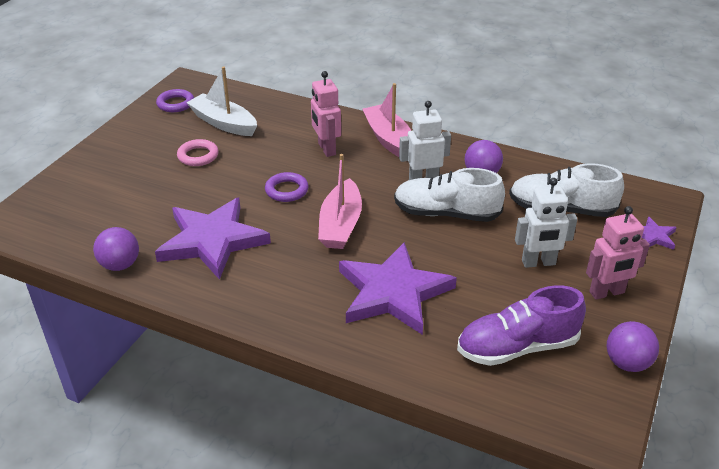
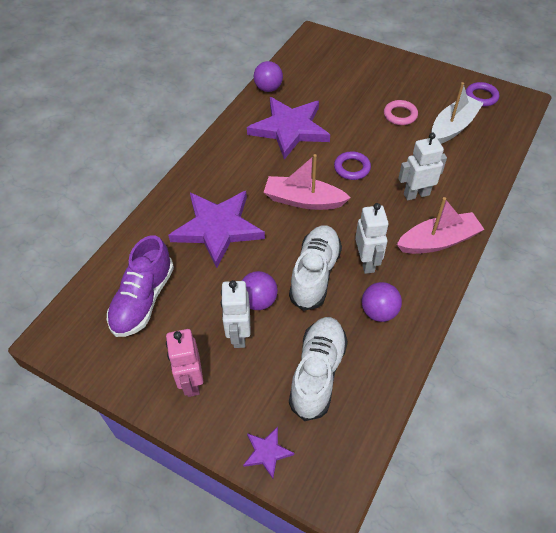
camera: 95 degrees right, 15 degrees up
(326, 149) = (416, 194): pink robot -> white robot
(517, 347) = (143, 299): purple shoe -> purple shoe turned 150 degrees counterclockwise
(627, 363) = (107, 374): purple ball -> purple ball (258, 301)

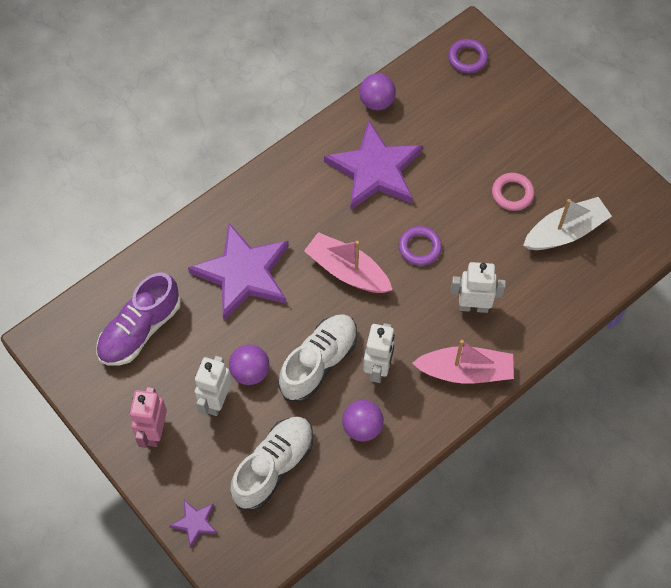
camera: 20 degrees right, 10 degrees up
(481, 97) = (625, 200): purple ring -> purple ring (467, 58)

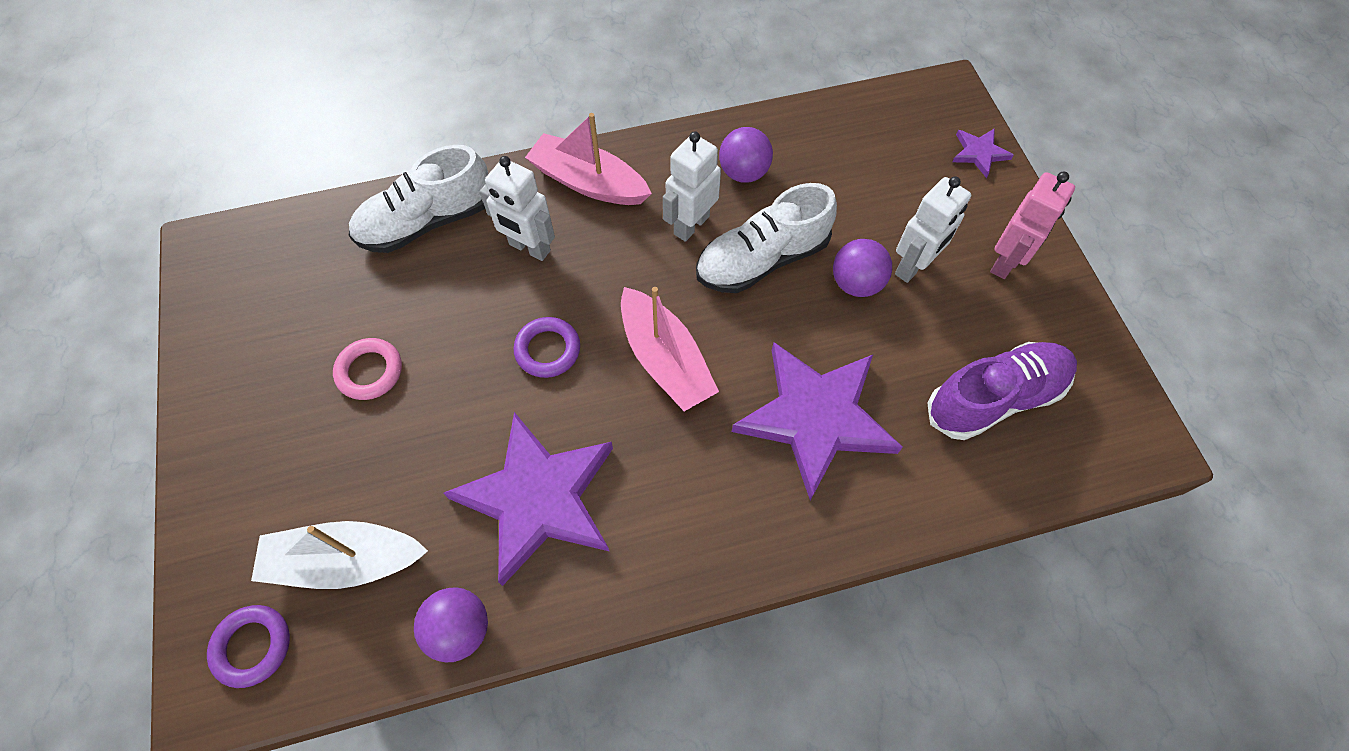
camera: 155 degrees left, 0 degrees up
(273, 467) = (867, 172): white shoe -> white shoe (427, 222)
(565, 232) = (345, 290): white boat -> white boat (345, 561)

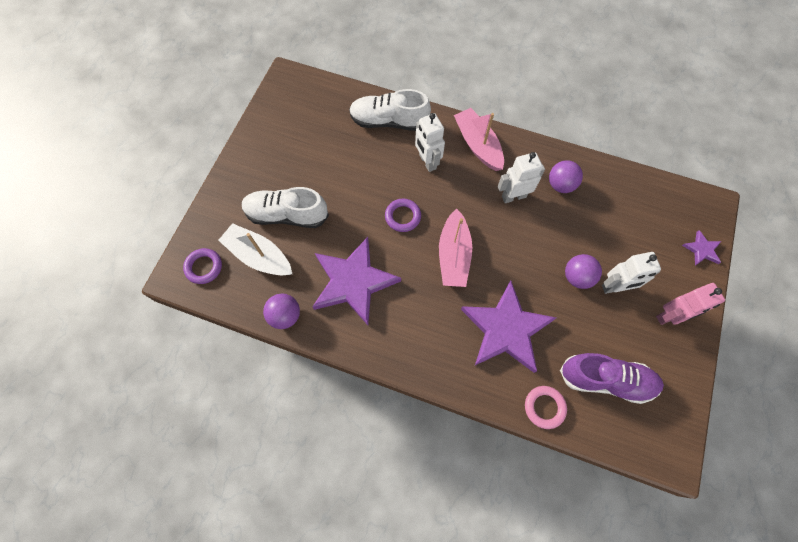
camera: 35 degrees right, 5 degrees up
(370, 371) = (320, 178): pink ring -> pink ring (544, 407)
(762, 260) = (537, 235): white shoe -> white shoe (287, 215)

